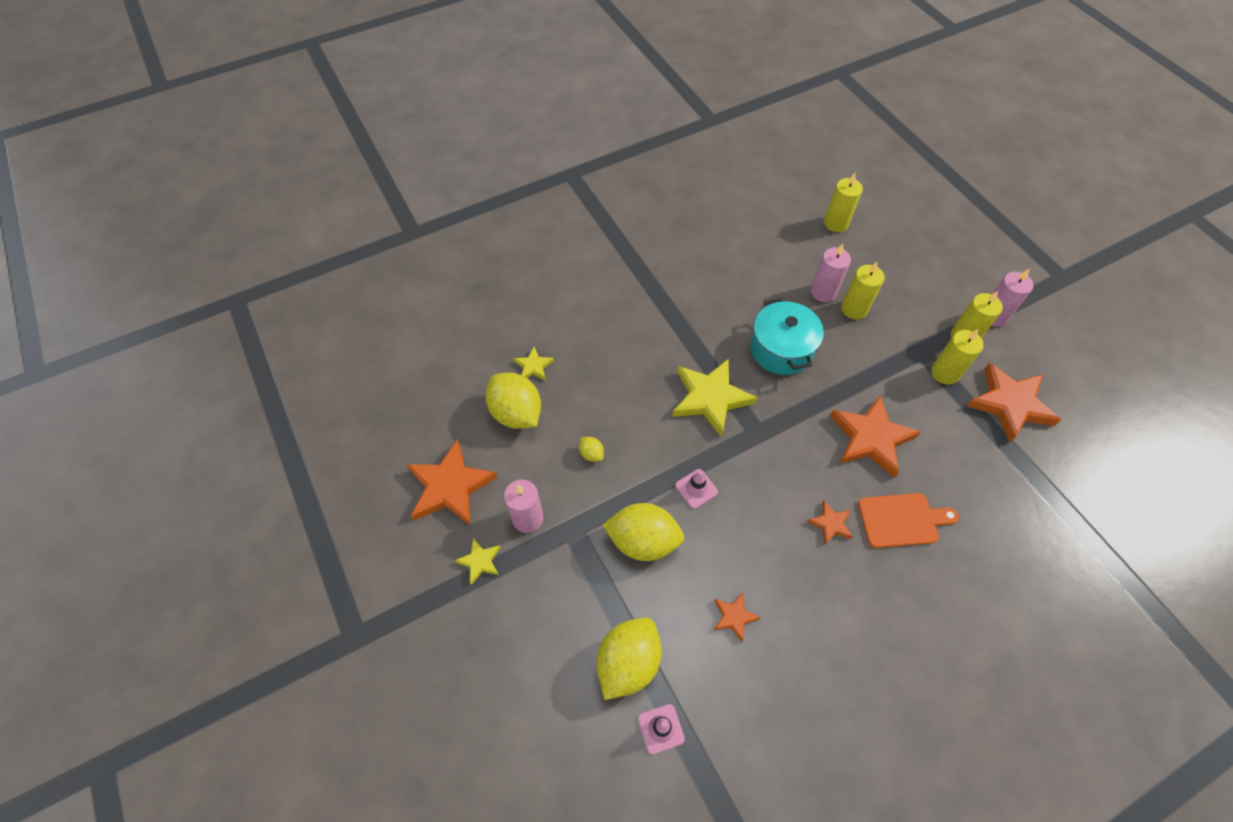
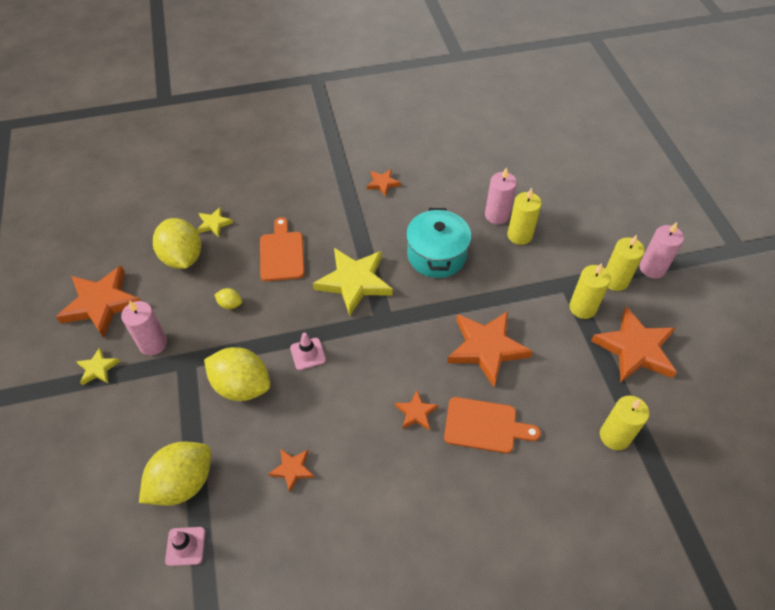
camera: 15 degrees right, 5 degrees down
(591, 454) = (230, 304): yellow lemon -> yellow lemon turned 45 degrees counterclockwise
(621, 383) = (282, 253): none -> orange cutting board
(693, 281) = (383, 183): none -> orange star
(836, 223) = (534, 160): yellow candle -> yellow candle (614, 436)

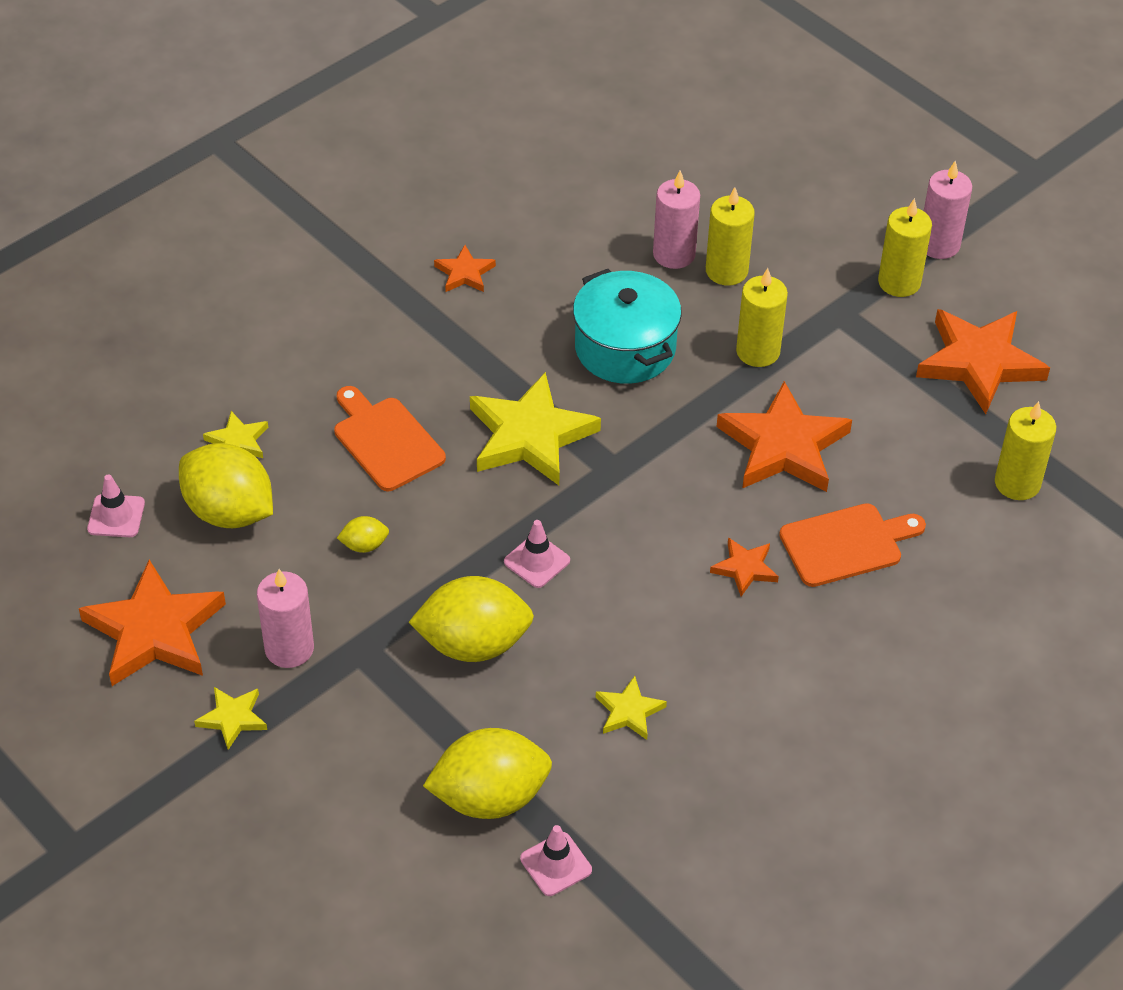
camera: 30 degrees left, 5 degrees down
(132, 237) = (116, 516): none -> pink traffic cone
(183, 483) = (489, 797): yellow lemon -> yellow lemon turned 60 degrees clockwise
(292, 469) = (629, 711): orange star -> yellow star
(582, 308) = (878, 337): yellow candle -> yellow candle (758, 351)

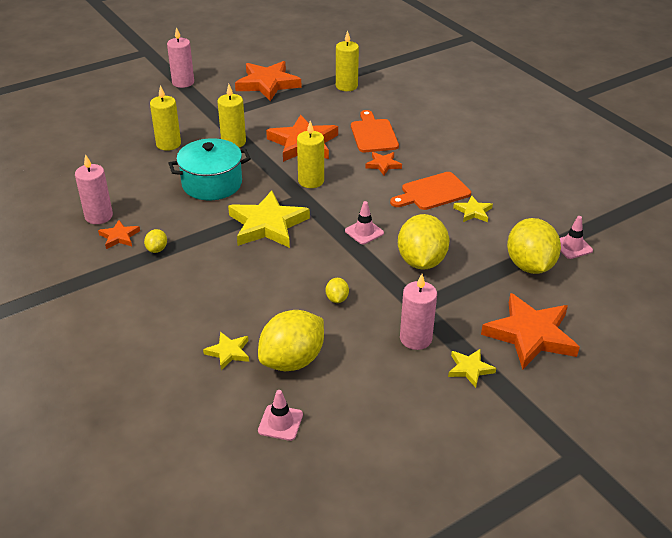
camera: 80 degrees left, 10 degrees down
(154, 631) = (392, 405): orange star -> orange star (530, 335)
(386, 440) = (251, 282): orange cutting board -> orange cutting board (432, 192)
(443, 320) = (157, 249): none -> yellow lemon
(674, 254) = (146, 159): pink candle -> pink candle (99, 216)
(899, 282) = (203, 96): yellow candle -> yellow candle (311, 181)

